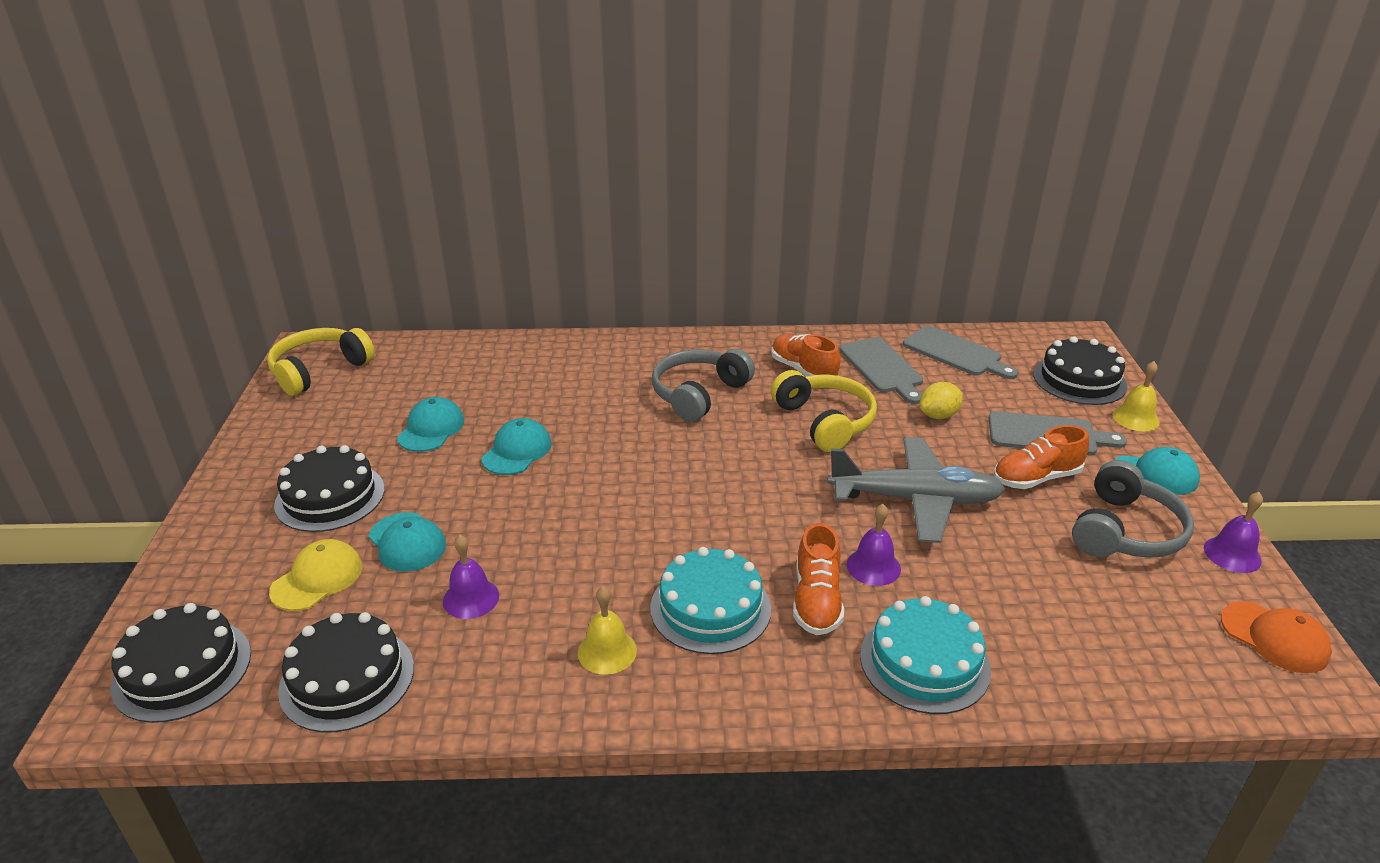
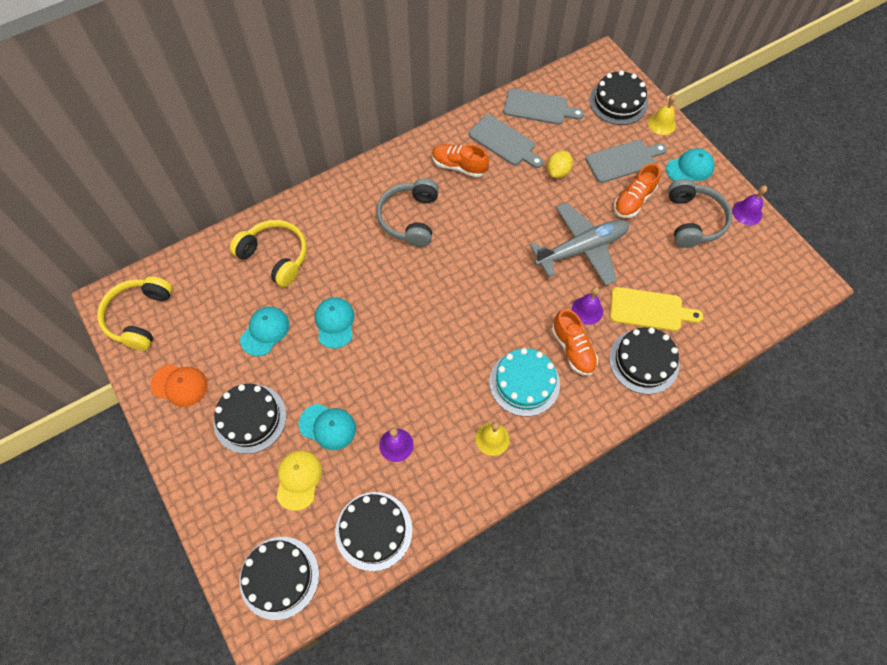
camera: 30 degrees left, 30 degrees up
(431, 429) = (265, 331): turquoise cap -> turquoise cap turned 45 degrees clockwise
(825, 421) = (498, 207): yellow headphones -> yellow headphones (275, 256)
(924, 662) = (644, 361): turquoise cake -> black cake
(978, 605) = (649, 310): none -> yellow cutting board
(1274, 637) = (784, 261): orange cap -> orange cap (179, 385)

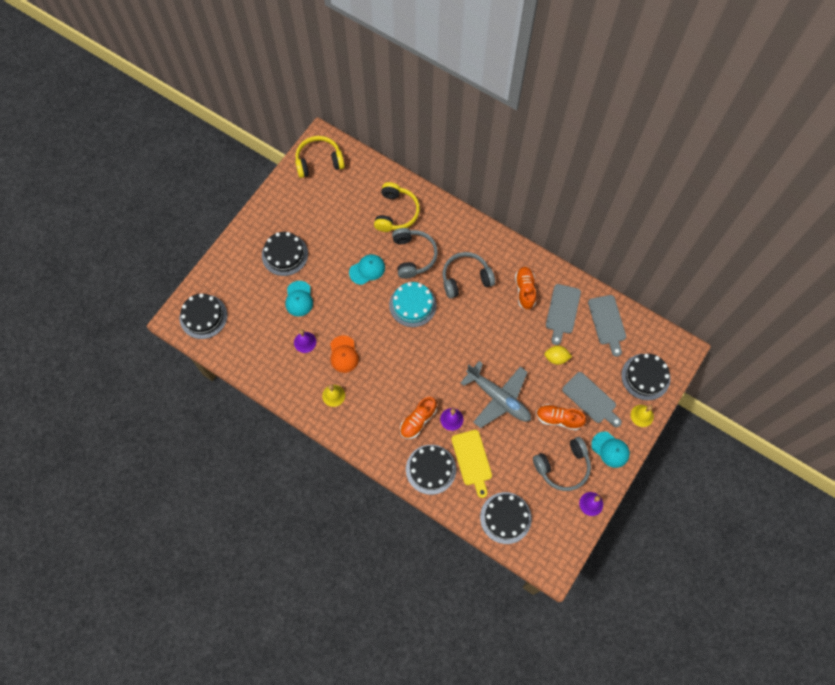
camera: 65 degrees right, 5 degrees up
(179, 385) = (287, 206): orange cap -> orange cap (343, 354)
(265, 331) = (342, 234): turquoise cap -> none
(298, 479) = (260, 299): yellow cap -> none
(347, 262) = (413, 256): none -> grey headphones
(374, 530) = (249, 353): black cake -> black cake (505, 518)
(524, 382) = (380, 399): turquoise cake -> turquoise cake (412, 305)

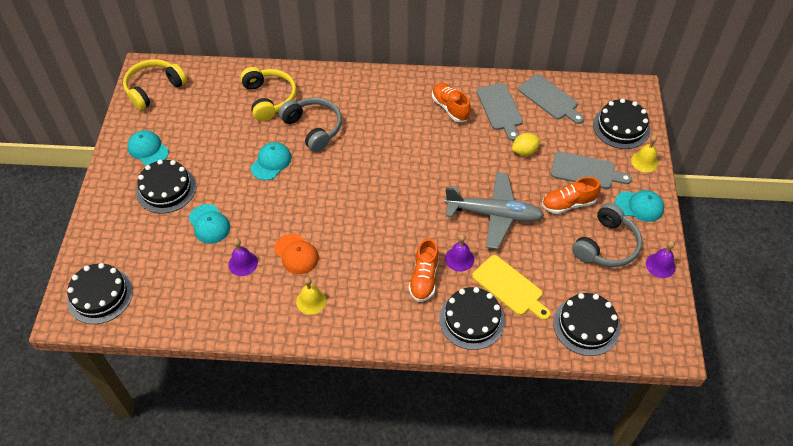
camera: 30 degrees left, 15 degrees down
(289, 214) = (148, 149): none -> turquoise cap
(412, 305) = (343, 172): turquoise cake -> none
(465, 278) = (382, 124): grey headphones -> none

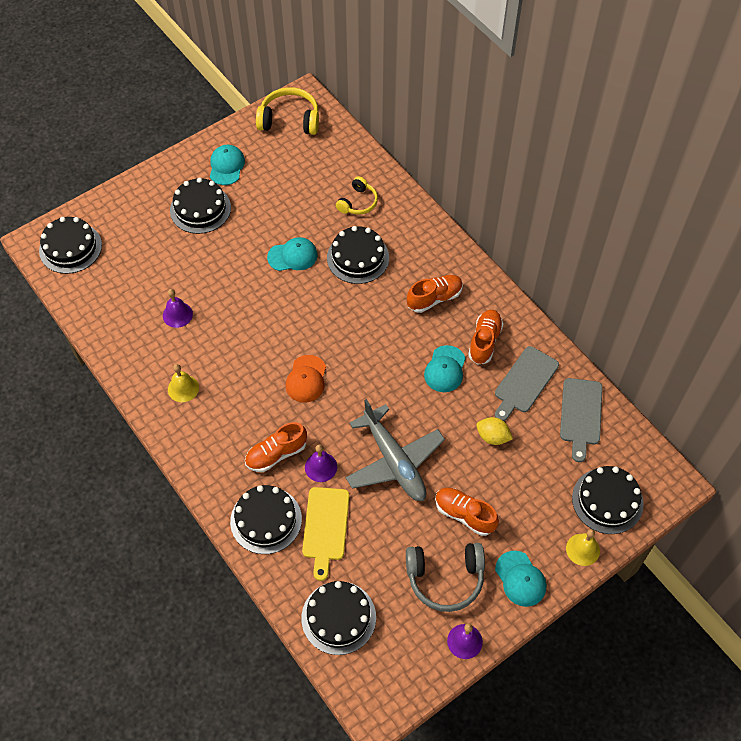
camera: 50 degrees right, 5 degrees up
(209, 224) = (193, 263): turquoise cap -> turquoise cap (445, 369)
(269, 98) = (358, 202): yellow headphones -> yellow headphones, size x0.63
(296, 254) = (218, 344): orange cap -> orange cap (306, 379)
(314, 128) = (358, 257): grey headphones -> black cake
(390, 110) = (434, 298): none -> orange shoe
(586, 171) = (519, 505): grey cutting board -> none

